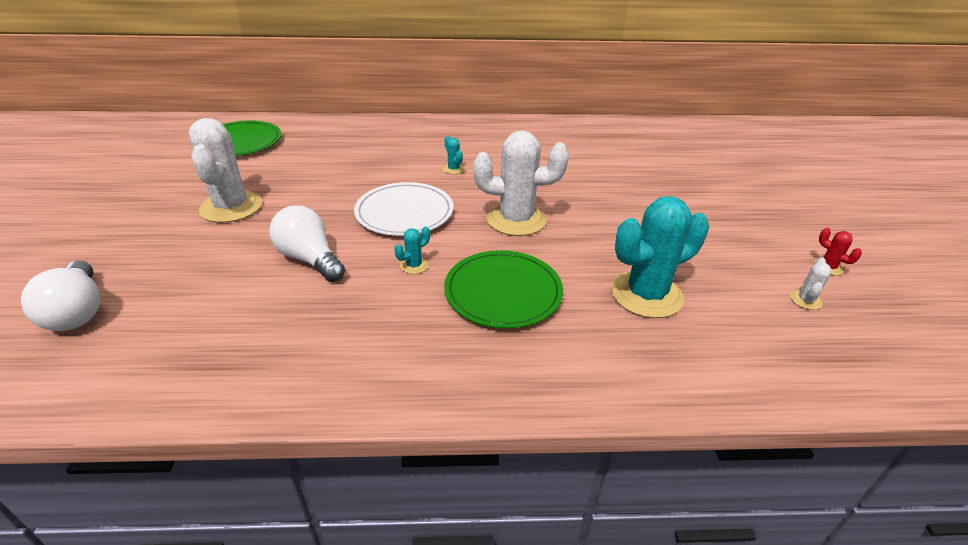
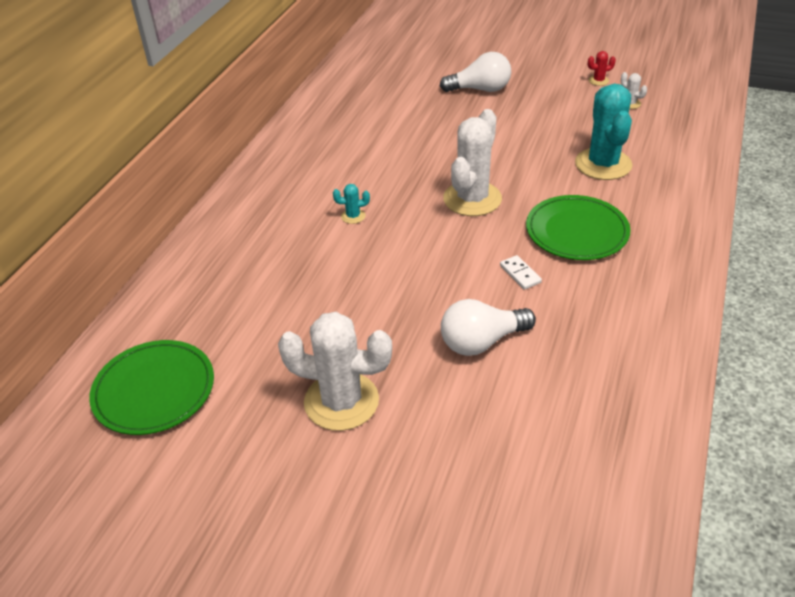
camera: 65 degrees left, 5 degrees up
(78, 311) = (509, 531): white light bulb -> white light bulb (480, 89)
(404, 213) = (425, 265): white plate -> none
(414, 265) = (520, 274): turquoise cactus -> white domino

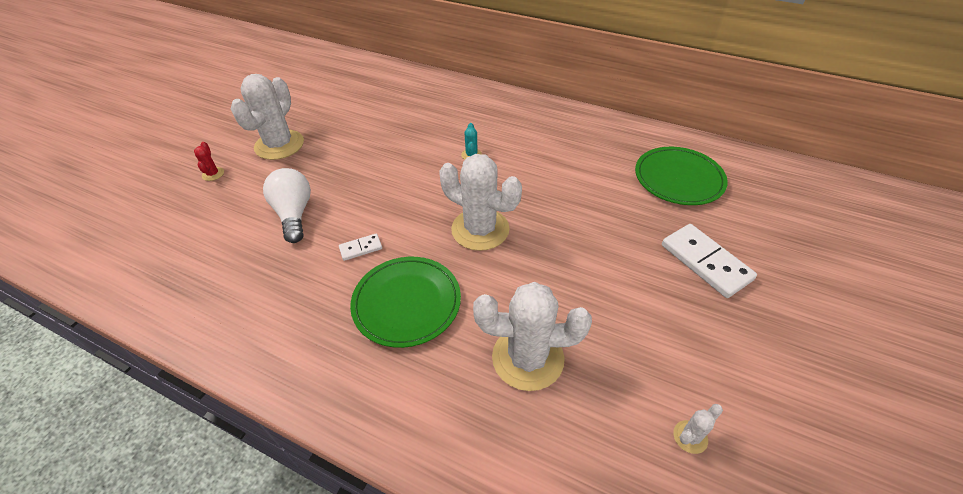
camera: 95 degrees right, 5 degrees up
(154, 390) = (330, 80): green plate -> green plate (678, 178)
(480, 89) = (705, 262): white light bulb -> white domino
(598, 81) = (759, 409): red cactus -> red cactus (213, 174)
(603, 164) = (527, 358): turquoise cactus -> white cactus

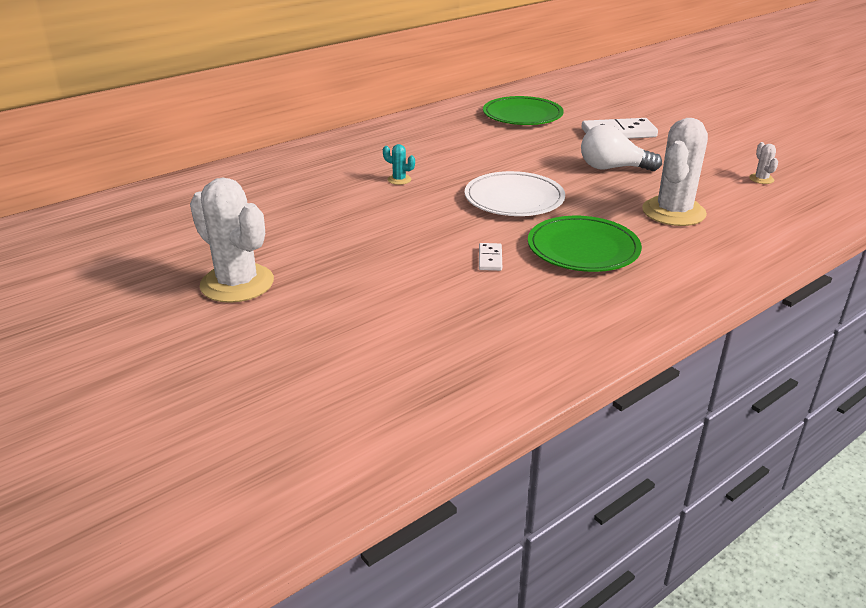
camera: 65 degrees left, 15 degrees down
(213, 174) = (242, 341): red cactus -> none
(294, 214) = (395, 289): white light bulb -> white light bulb (613, 168)
(480, 229) = (514, 198): white cactus -> white plate

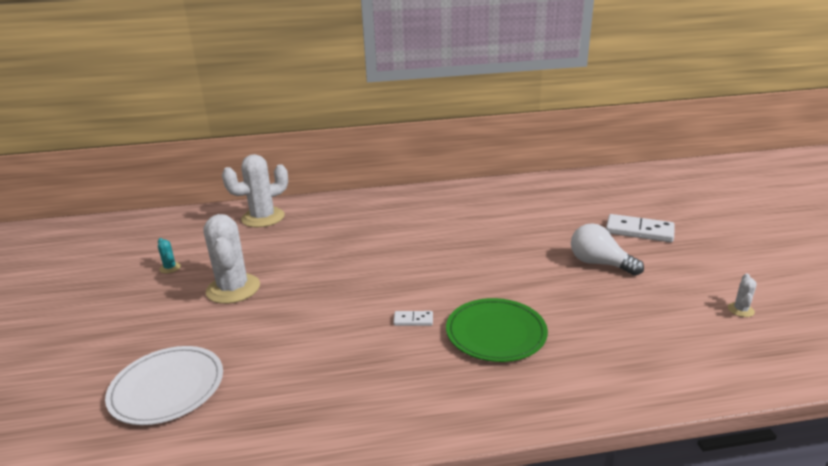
camera: 30 degrees right, 5 degrees down
(399, 180) = (417, 234): turquoise cactus -> turquoise cactus (170, 268)
(490, 259) = (413, 320): white domino -> white domino turned 60 degrees clockwise
(514, 198) = (486, 271): white plate -> white plate (167, 388)
(522, 115) = (569, 198): green plate -> none
(673, 212) = (613, 321): white cactus -> white cactus (263, 218)

